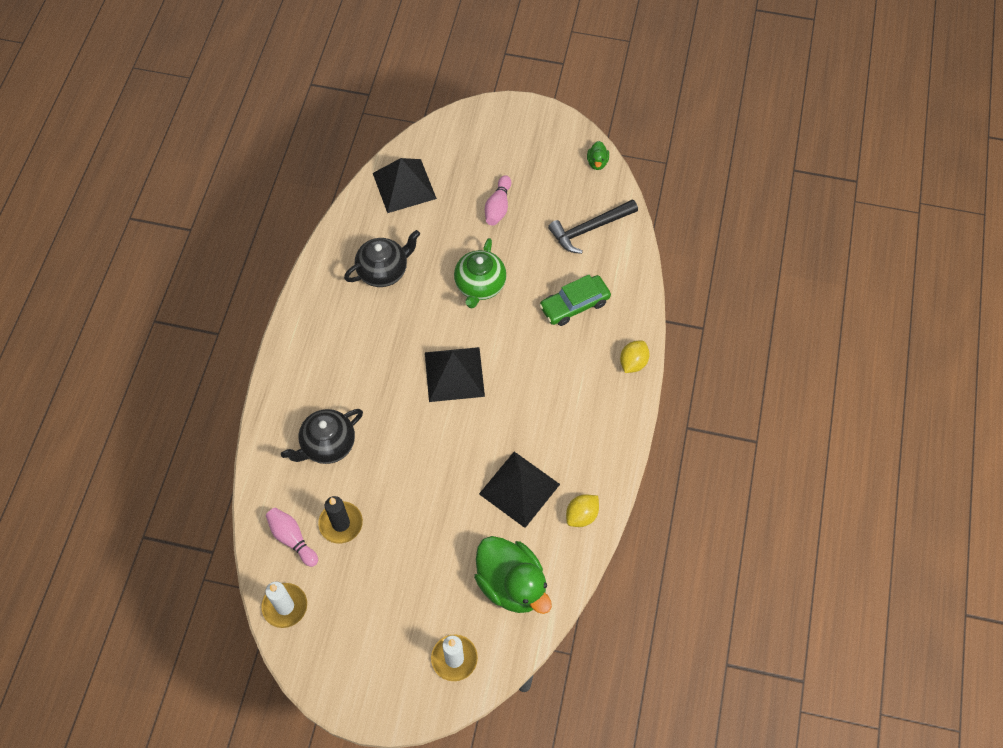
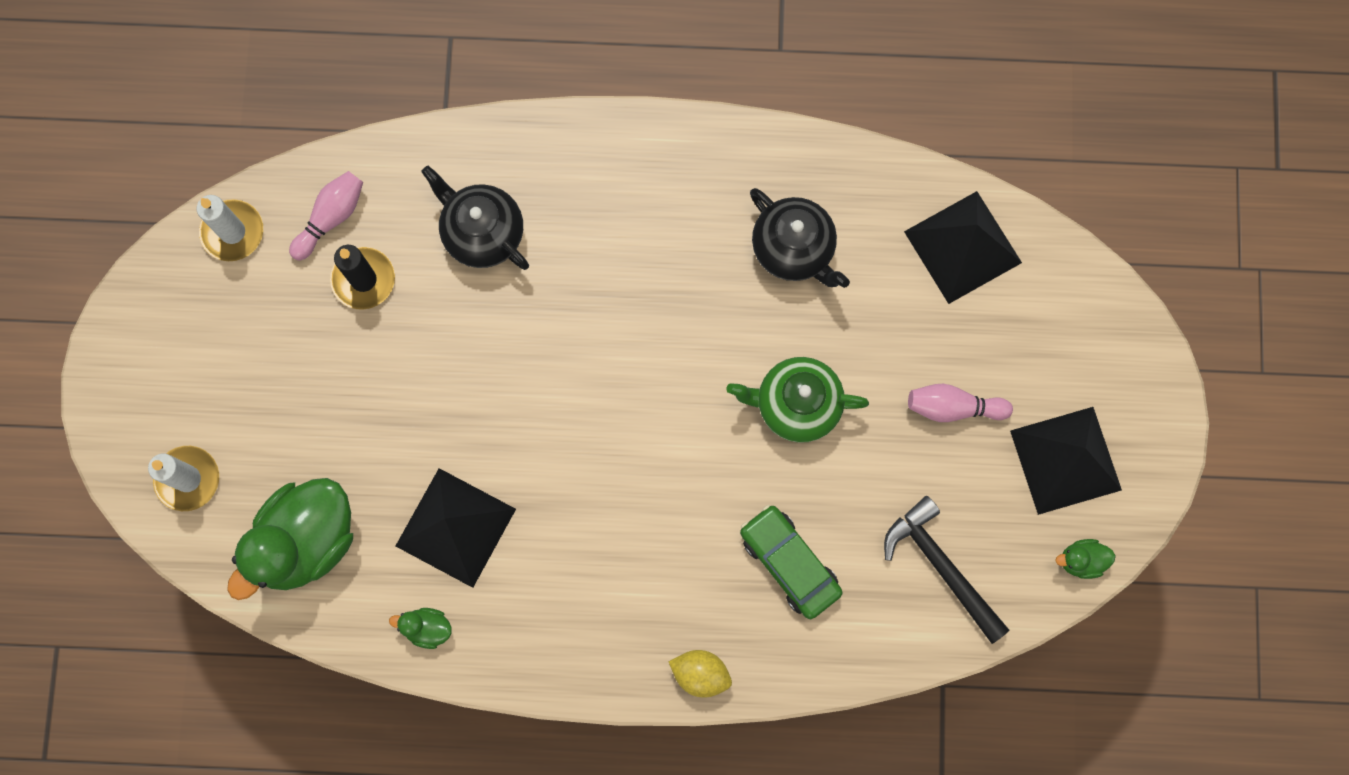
camera: 80 degrees right, 15 degrees up
(454, 374) = (630, 394): black pyramid -> black pyramid (1065, 460)
(581, 515) = (427, 628): yellow lemon -> green duck

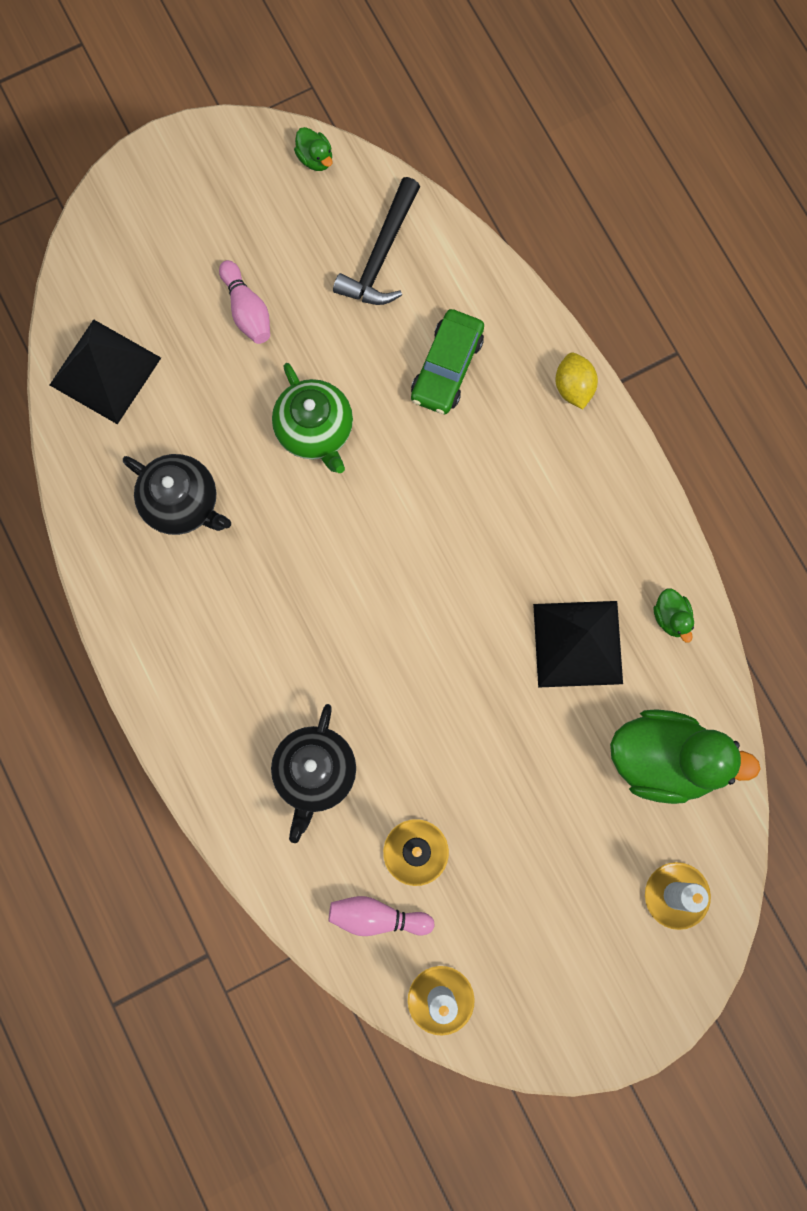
camera: 120 degrees left, 0 degrees up
(794, 249) = (182, 503): black teapot -> black teapot turned 105 degrees clockwise
(1065, 460) = (241, 207): black pyramid -> none

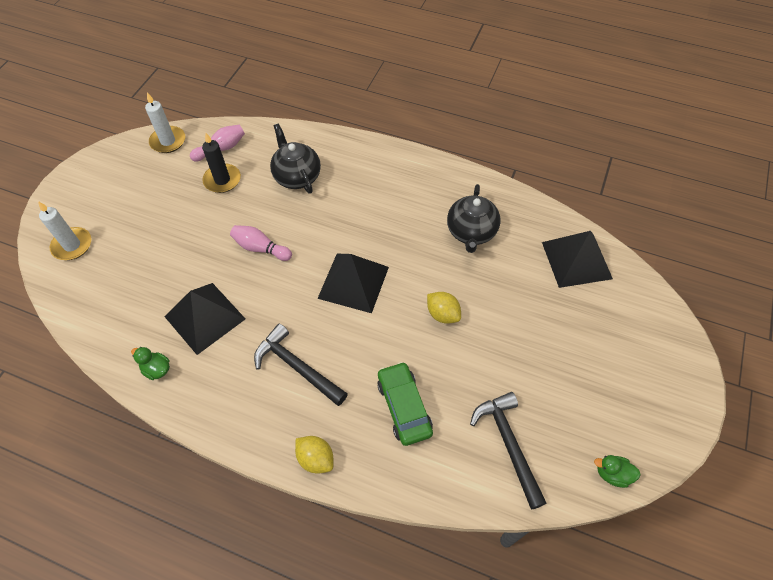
camera: 140 degrees right, 20 degrees down
(182, 503) = (471, 232): black teapot -> black teapot turned 75 degrees counterclockwise
(247, 310) = (545, 347): pink bowling pin -> pink bowling pin (260, 248)
(315, 431) = (442, 314): green teapot -> yellow lemon
(376, 551) = (353, 282): none -> black pyramid
(519, 498) = (297, 366): none -> black hammer
(664, 760) = (115, 297): green duck -> none

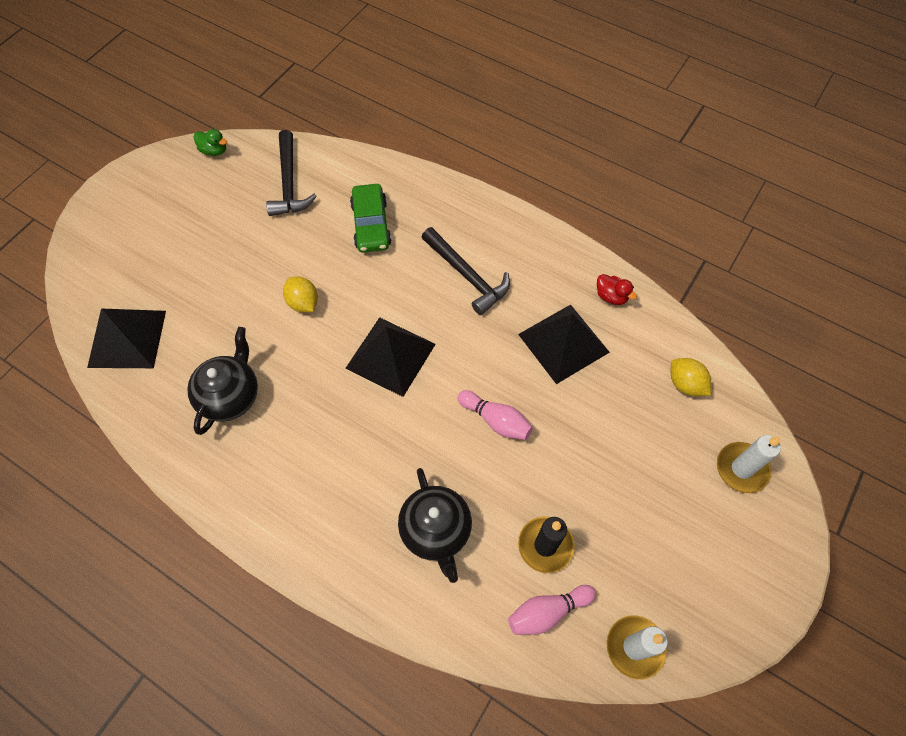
camera: 170 degrees left, 5 degrees up
(157, 369) = (611, 296): green duck -> red duck
(316, 459) = (460, 198): yellow lemon -> yellow lemon (685, 384)

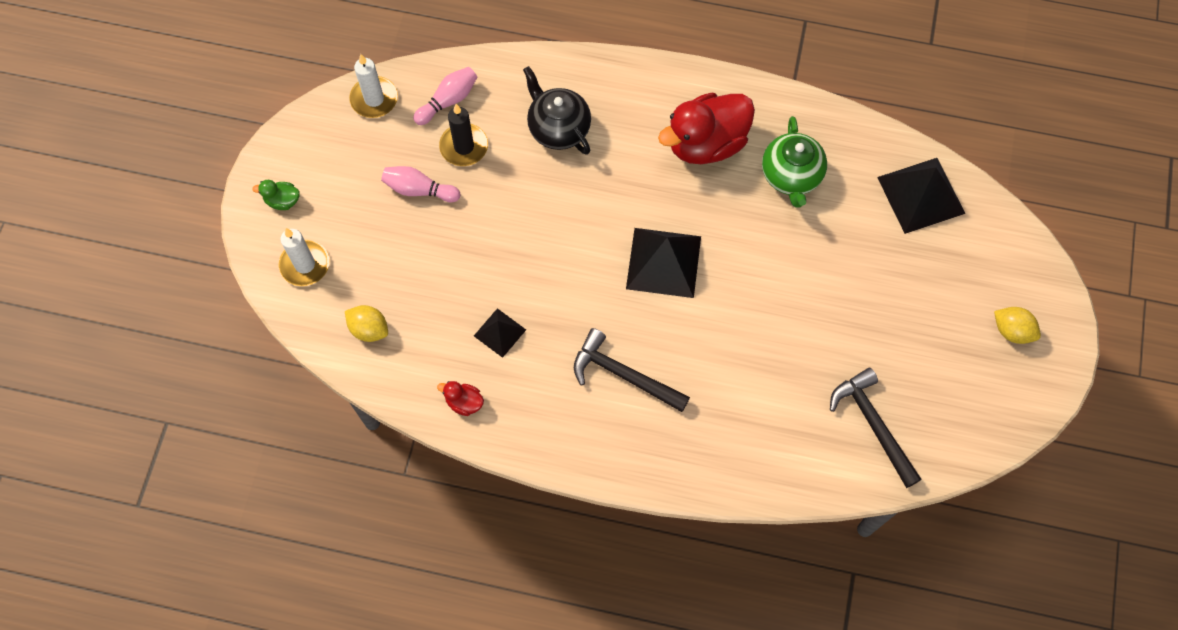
camera: 160 degrees right, 5 degrees up
(214, 151) = (985, 438): green duck -> green duck (282, 201)
(230, 396) = (791, 176): black teapot -> green teapot
(292, 458) = (706, 143): none -> red duck
(303, 303) = (776, 287): yellow lemon -> yellow lemon (1012, 331)
(371, 225) = (753, 402): green car -> none
(496, 420) = (540, 234): pink bowling pin -> pink bowling pin (419, 190)
(563, 343) = (500, 332): black pyramid -> black pyramid, size x0.54

